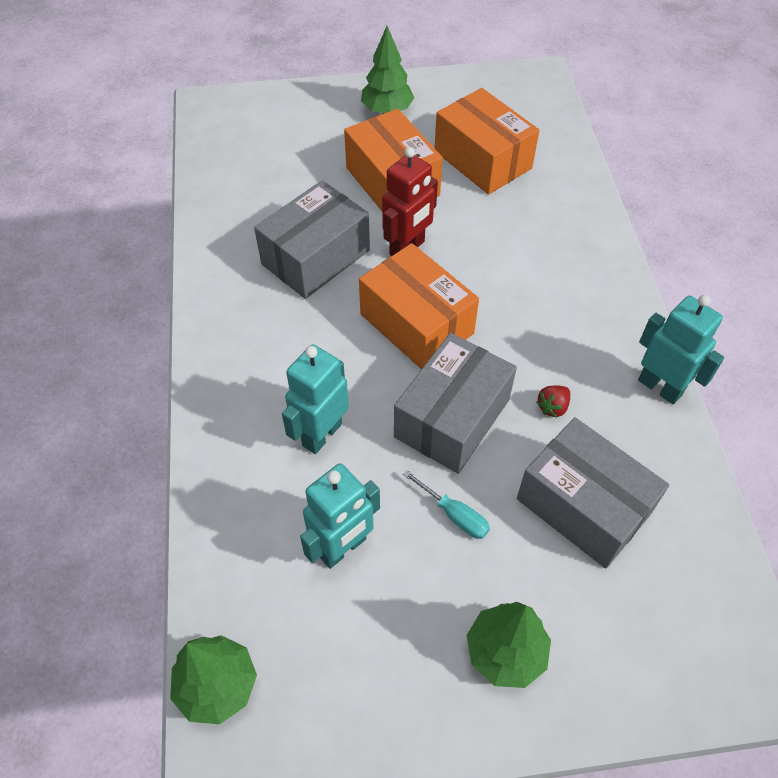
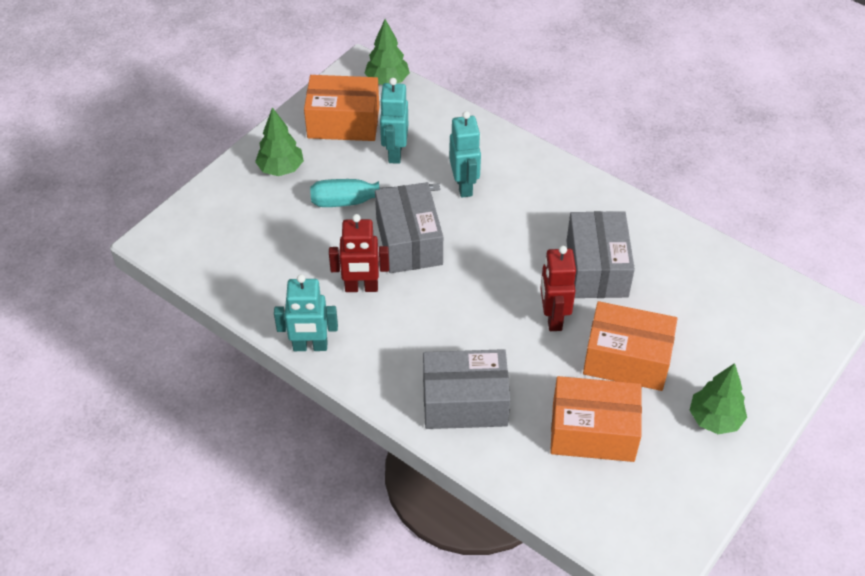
camera: 135 degrees right, 5 degrees down
(416, 324) = (488, 275): orange box -> orange box (343, 122)
(454, 515) = (358, 201): turquoise screwdriver -> turquoise screwdriver, size x1.91
(552, 407) = (361, 287): red strawberry -> red robot
(583, 506) = (298, 250): grey box -> grey box (465, 402)

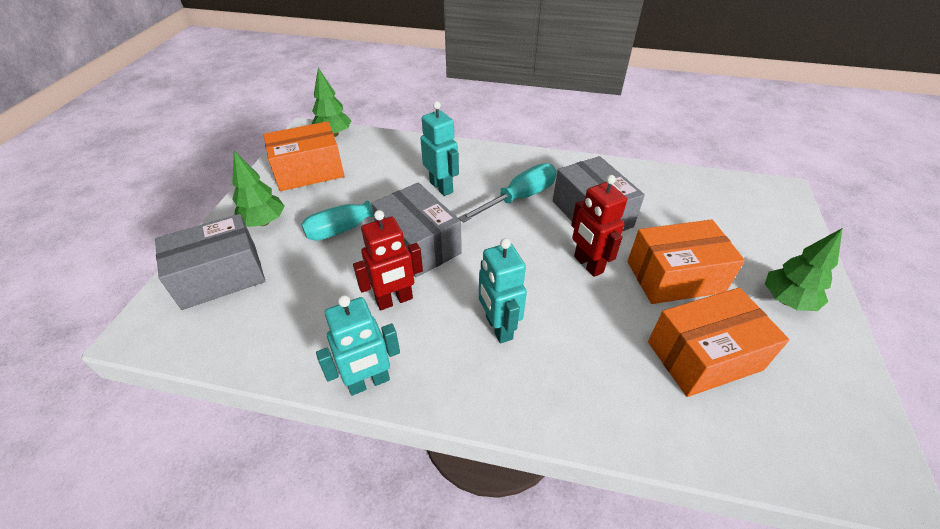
camera: 25 degrees left, 5 degrees down
(394, 153) = (367, 180): turquoise robot -> turquoise robot (498, 328)
(465, 402) = (566, 377): grey box -> grey box (220, 276)
(535, 225) = (519, 198): none -> turquoise screwdriver

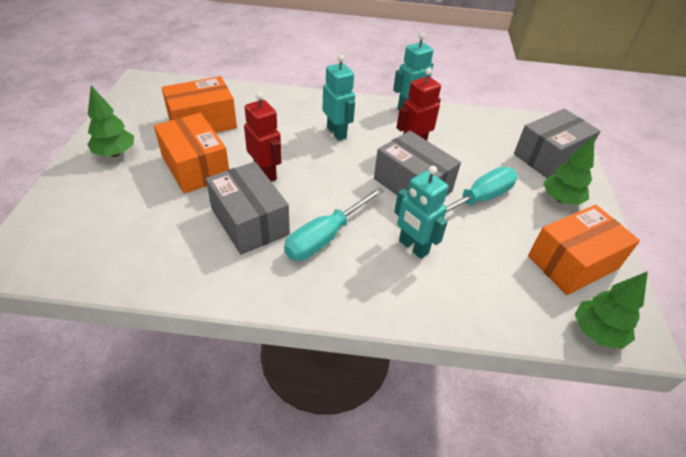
camera: 170 degrees right, 0 degrees up
(674, 276) = (195, 167): orange box -> orange box turned 75 degrees clockwise

